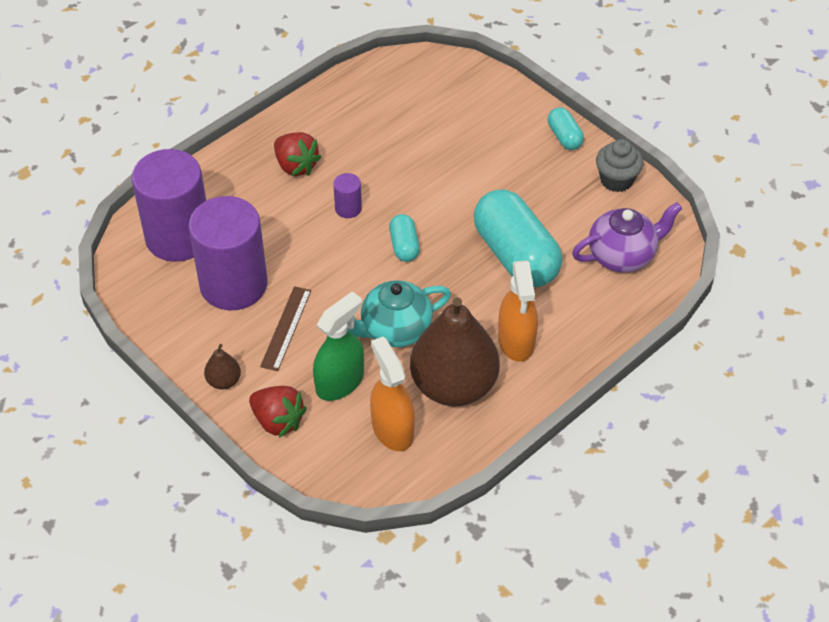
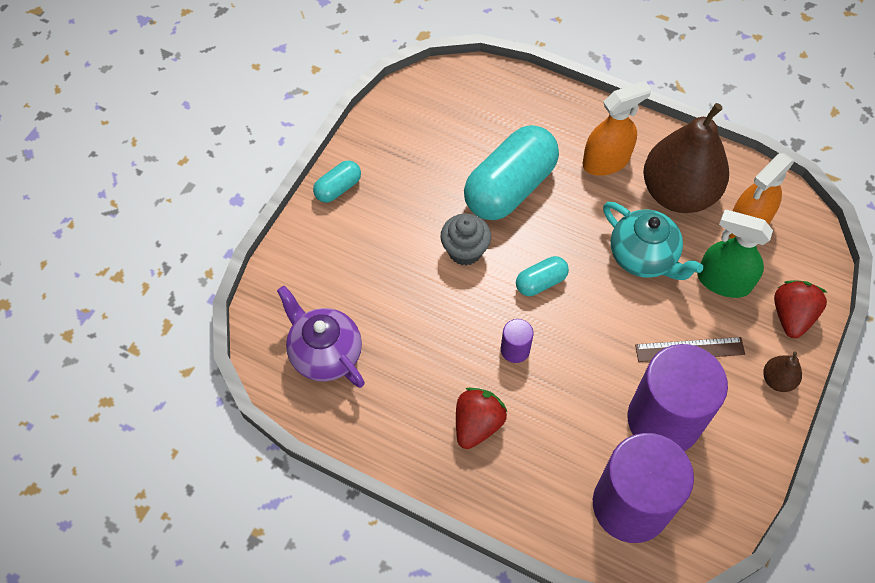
camera: 110 degrees left, 10 degrees up
(616, 180) = (380, 133): grey cupcake -> grey cupcake (465, 251)
(622, 255) = (472, 109): purple teapot -> purple teapot (325, 354)

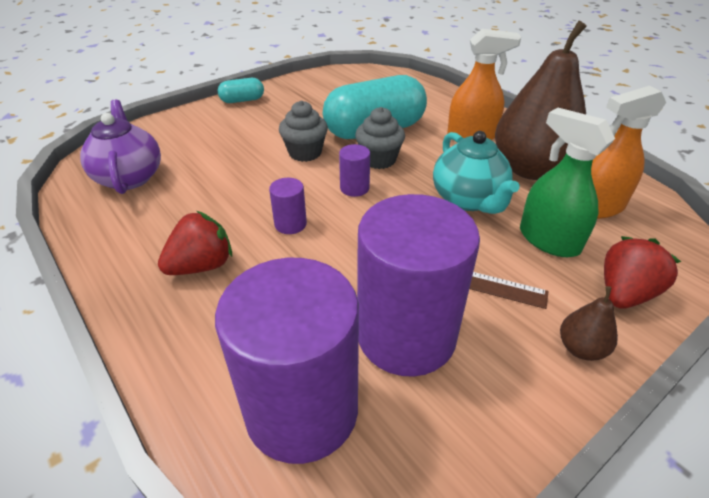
camera: 25 degrees right, 20 degrees down
(539, 233) = (379, 160): none -> grey cupcake
(541, 282) = (354, 188): turquoise capsule -> purple cylinder

